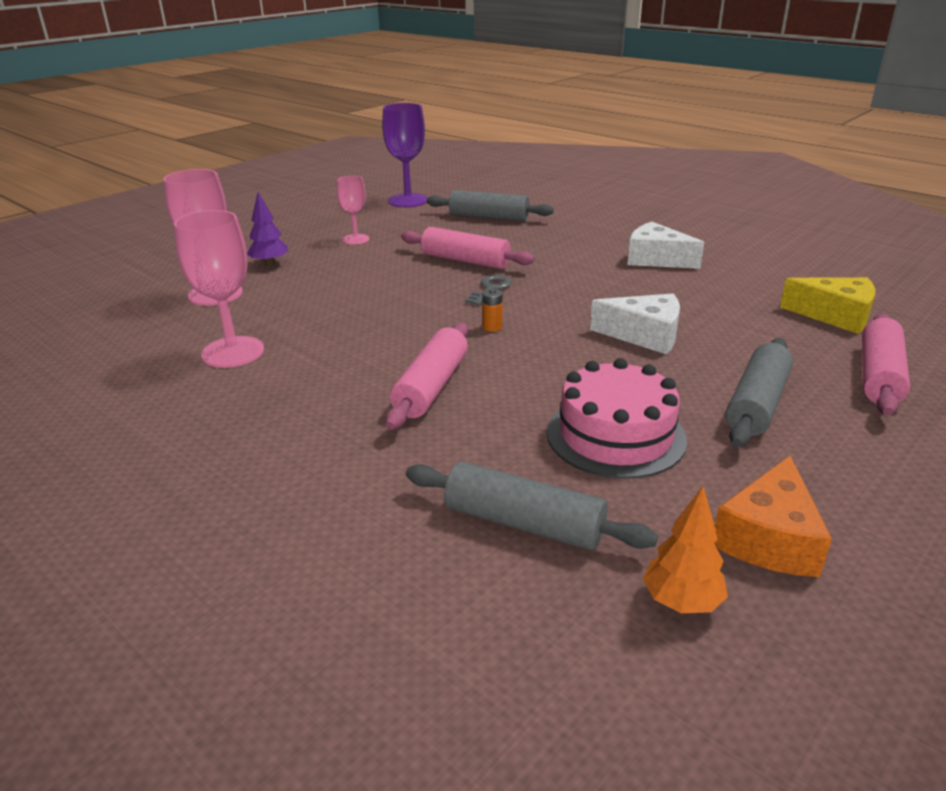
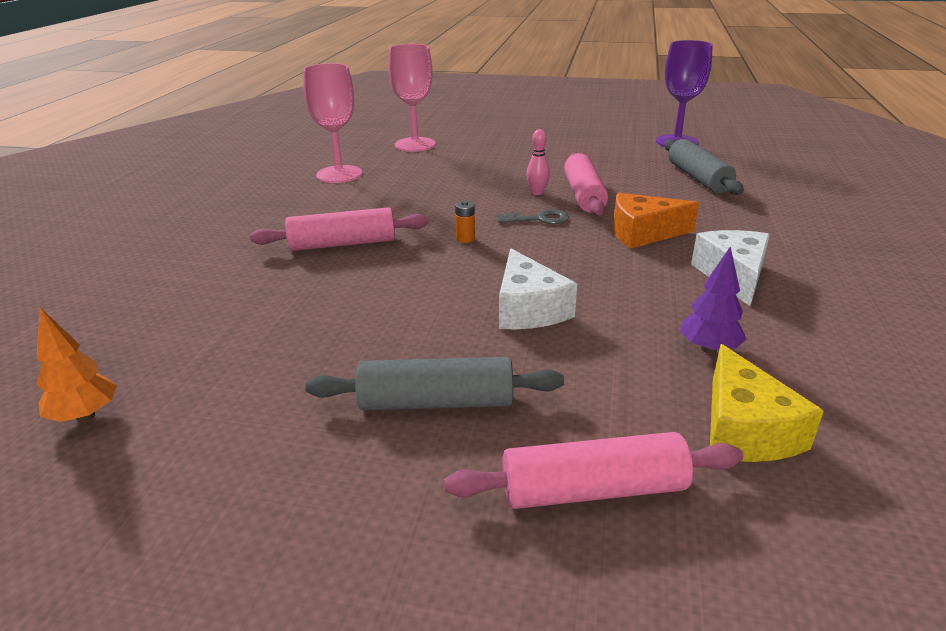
camera: 60 degrees right, 0 degrees up
(270, 264) = (481, 142): purple tree -> purple tree (709, 349)
(356, 239) = (564, 150): pink goblet -> none
(434, 275) = (537, 193): none -> pink bowling pin
(524, 523) = (171, 326): grey rolling pin -> none
(616, 435) = (319, 335): pink cake -> none
(769, 538) = (185, 448): orange cheese -> orange cheese (643, 233)

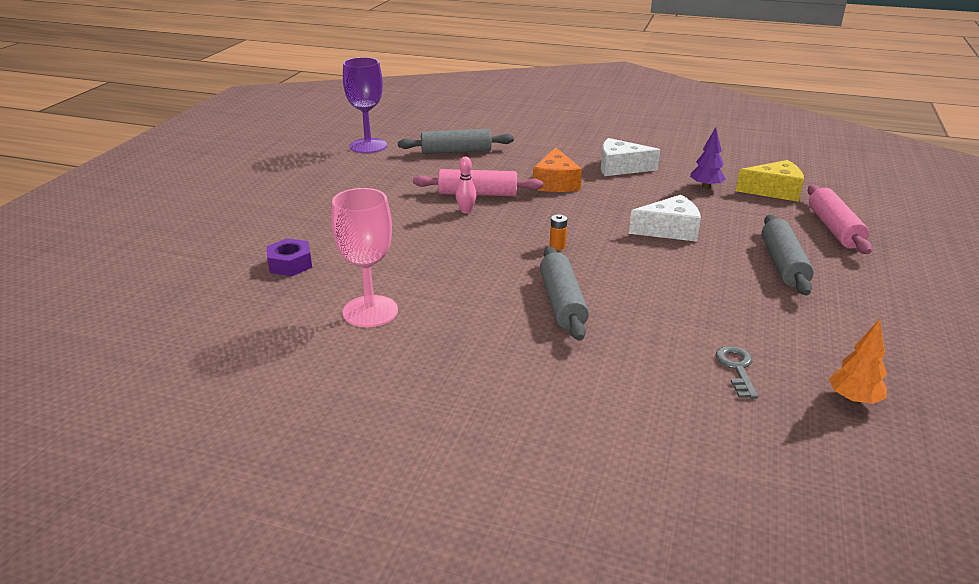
camera: 85 degrees left, 0 degrees up
(342, 244) = (562, 302): pink rolling pin -> grey rolling pin
(415, 144) = (290, 264): pink goblet -> purple nut
(539, 219) = (523, 215): grey key -> grey key (736, 368)

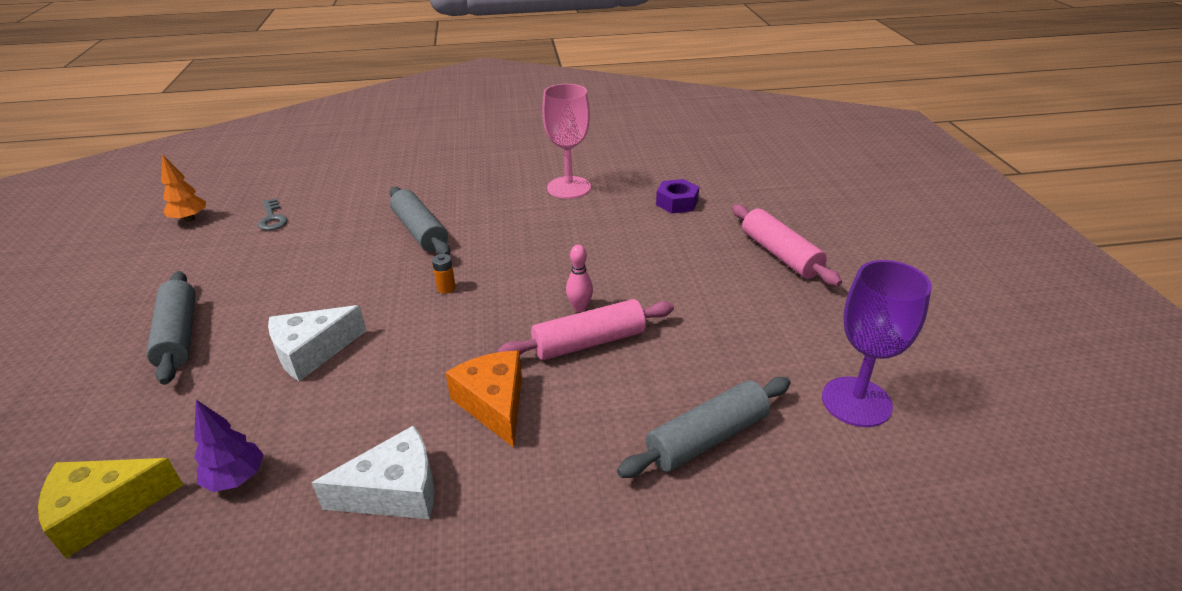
camera: 155 degrees right, 5 degrees up
(834, 229) = (59, 428): pink rolling pin -> pink rolling pin (780, 254)

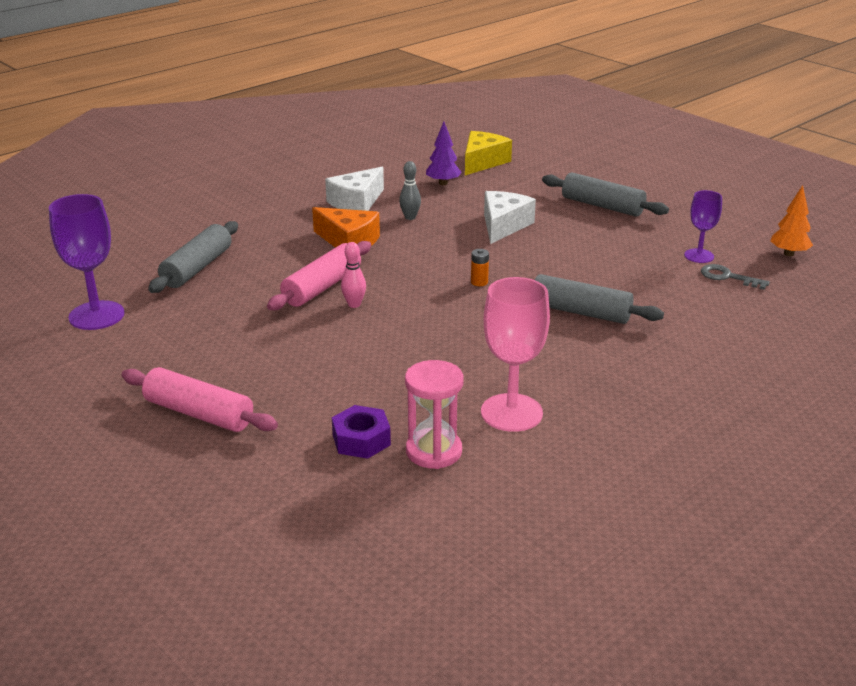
camera: 145 degrees right, 5 degrees down
(246, 243) = (699, 256): none -> purple goblet
(377, 417) = (410, 217): none -> grey bowling pin
(639, 184) = (433, 451): none -> pink hourglass

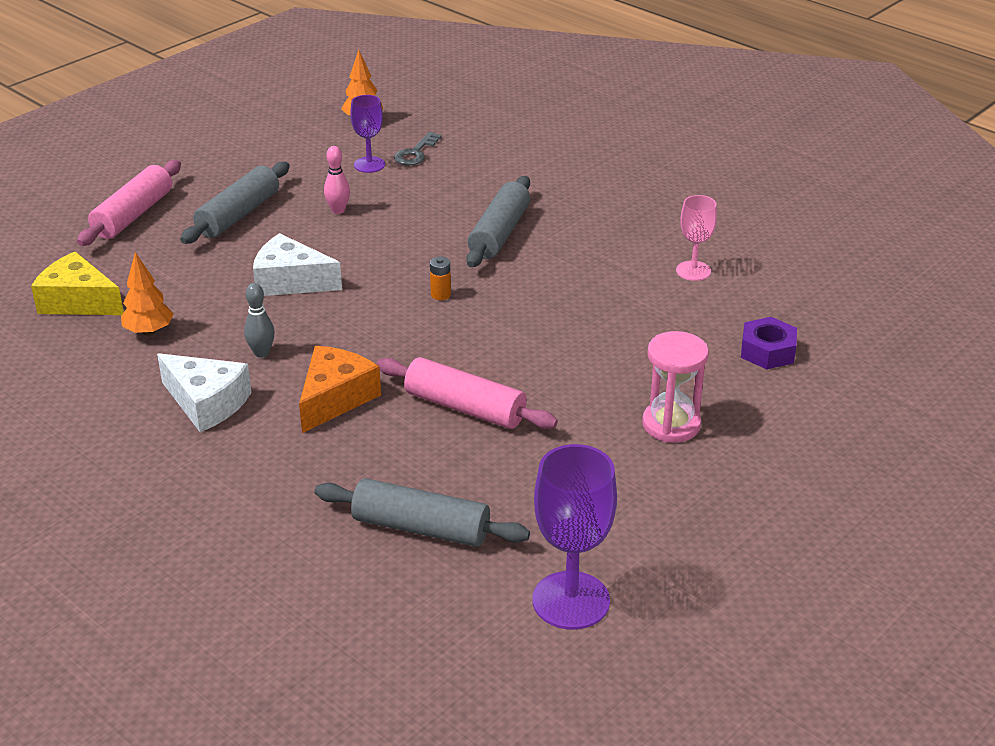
camera: 95 degrees left, 5 degrees up
(199, 413) = (762, 463): pink rolling pin -> pink rolling pin (133, 215)
(354, 304) = (505, 379): pink bowling pin -> pink bowling pin (338, 210)
(433, 451) = (768, 310): pink hourglass -> pink hourglass (671, 424)
(443, 183) = (149, 332): purple tree -> orange tree
(511, 413) = (693, 271): pink goblet -> pink goblet, size x0.59

